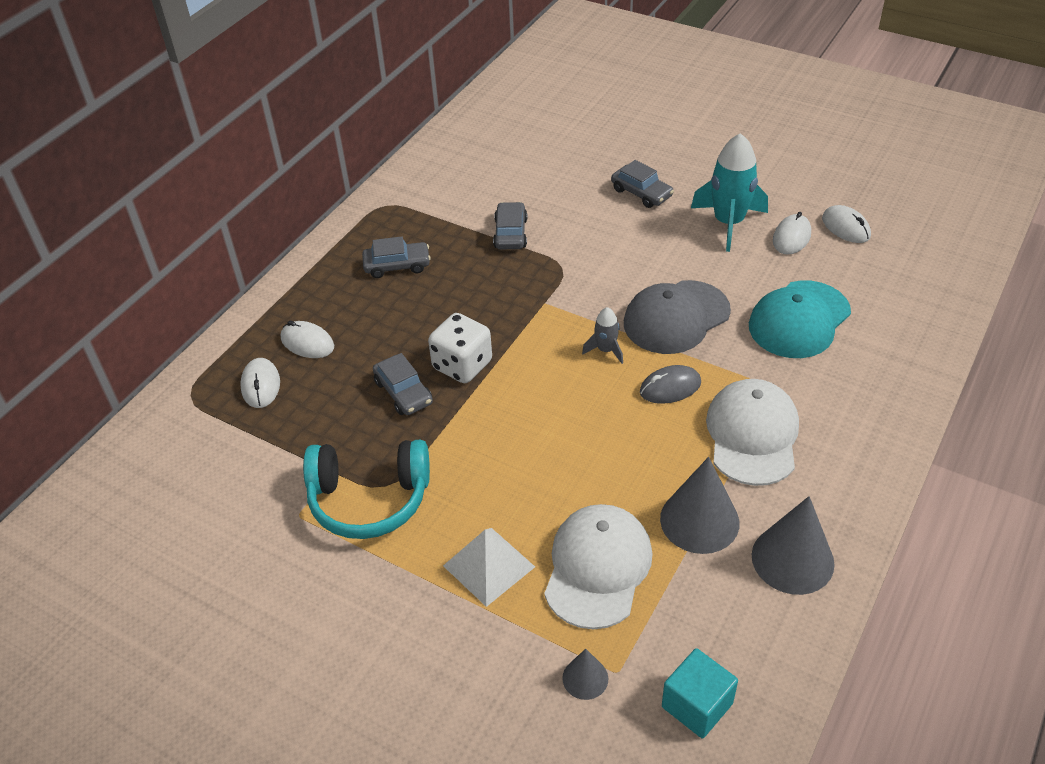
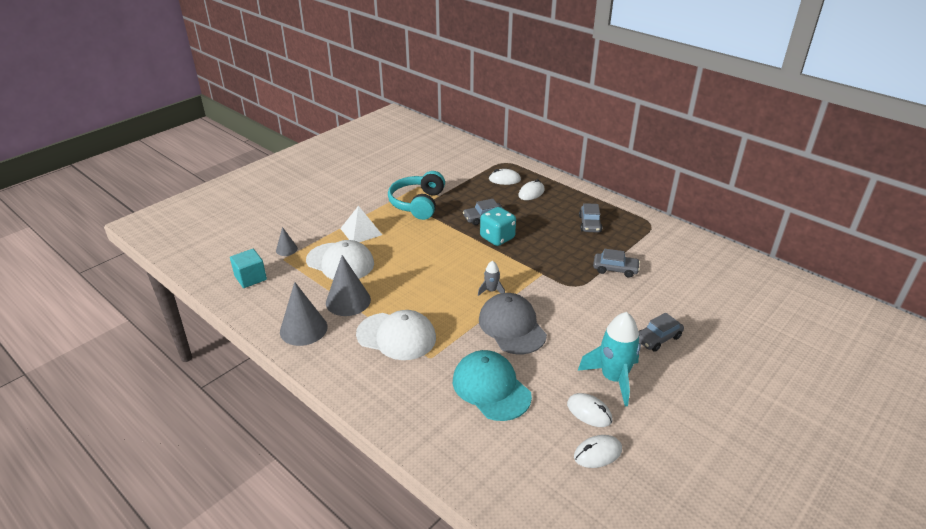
camera: 100 degrees right, 10 degrees down
(462, 365) = (497, 238): white dice -> turquoise dice
(670, 387) = (449, 311): grey mouse -> none

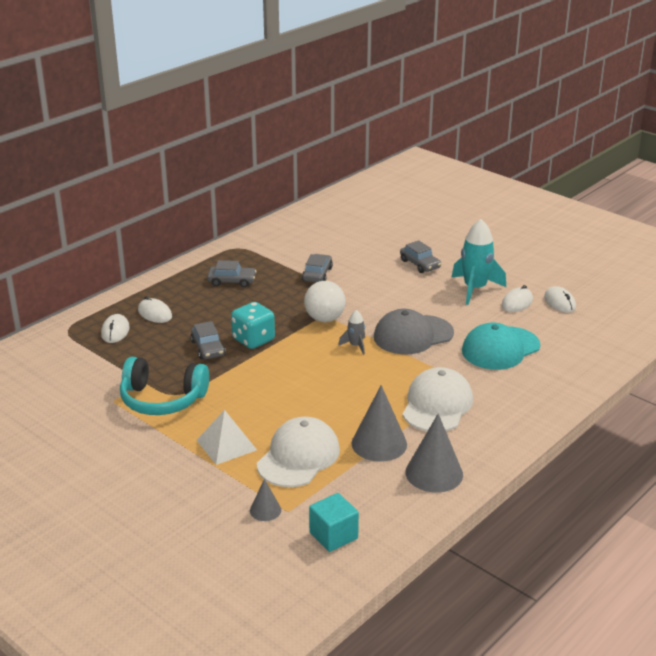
camera: 90 degrees left, 5 degrees down
(535, 274) = (324, 319): none -> white ball

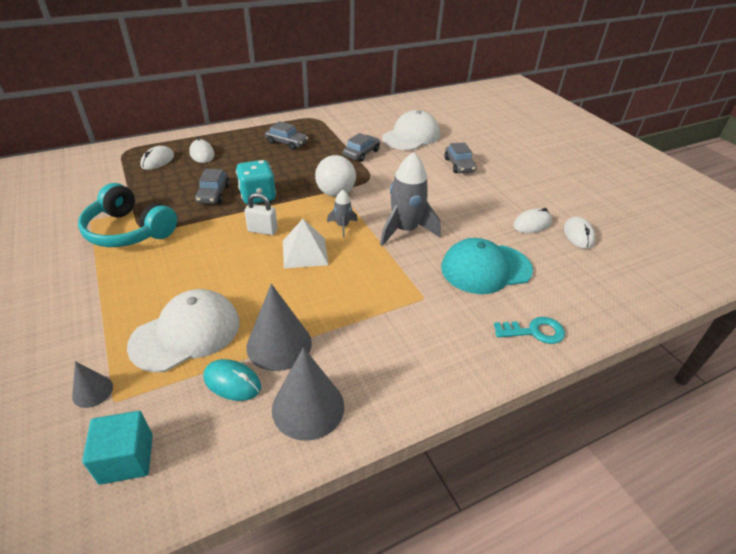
camera: 20 degrees right, 10 degrees up
(226, 445) = (135, 296): white pyramid -> white pyramid (305, 252)
(287, 367) = (262, 230): none -> white padlock
(365, 475) = (232, 382): none -> turquoise mouse
(413, 335) = (405, 230): grey cap -> grey rocket
(437, 405) = (375, 315): white cap -> white cap (411, 136)
(475, 289) = (497, 200): turquoise rocket -> none
(563, 383) = (534, 331): none -> turquoise key

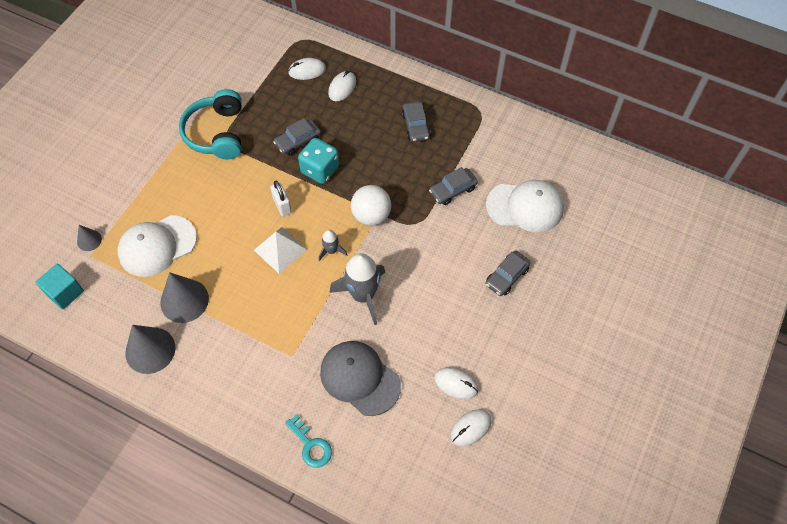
camera: 55 degrees right, 20 degrees up
(186, 333) = (157, 246): white cap -> white cap turned 135 degrees clockwise
(232, 382) = (140, 299): turquoise mouse -> none
(361, 153) = (452, 190): grey car -> grey car turned 150 degrees clockwise
(485, 269) = (360, 378): turquoise cap -> grey cap

